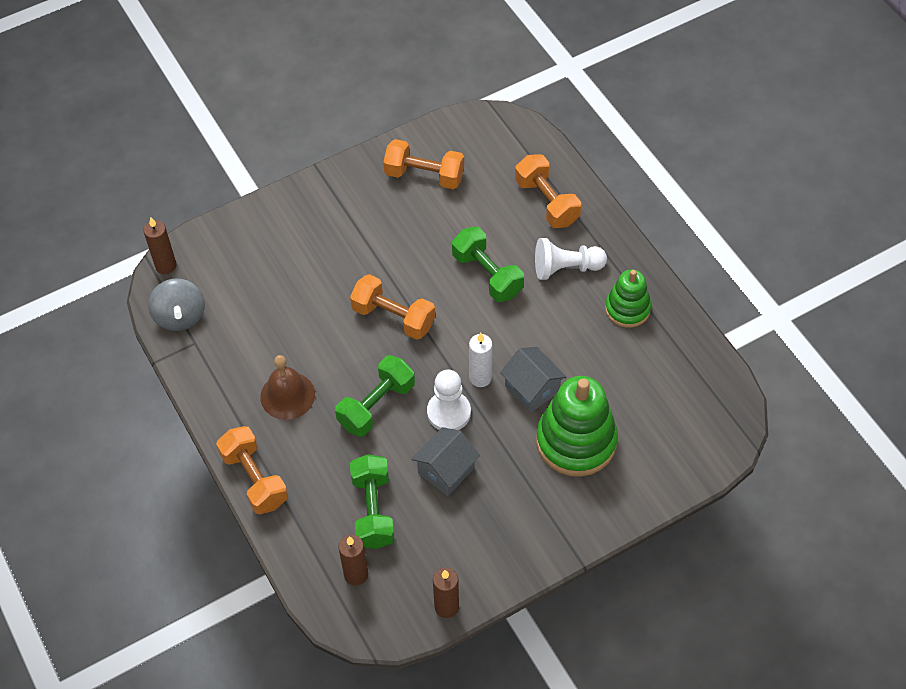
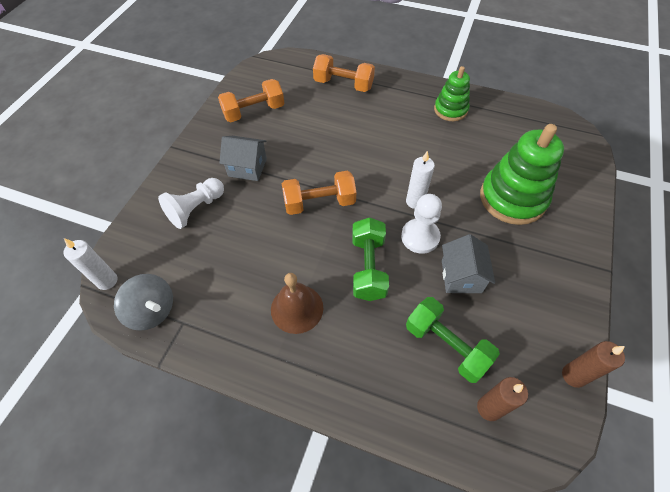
camera: 40 degrees left, 0 degrees up
(166, 266) = (107, 281): brown candle -> white candle
(254, 479) = (334, 396): orange dumbbell -> none
(487, 275) = (352, 141): green dumbbell -> none
(532, 389) = (452, 186): grey house -> grey house (247, 167)
(566, 268) = (393, 110): white pawn -> white pawn (196, 209)

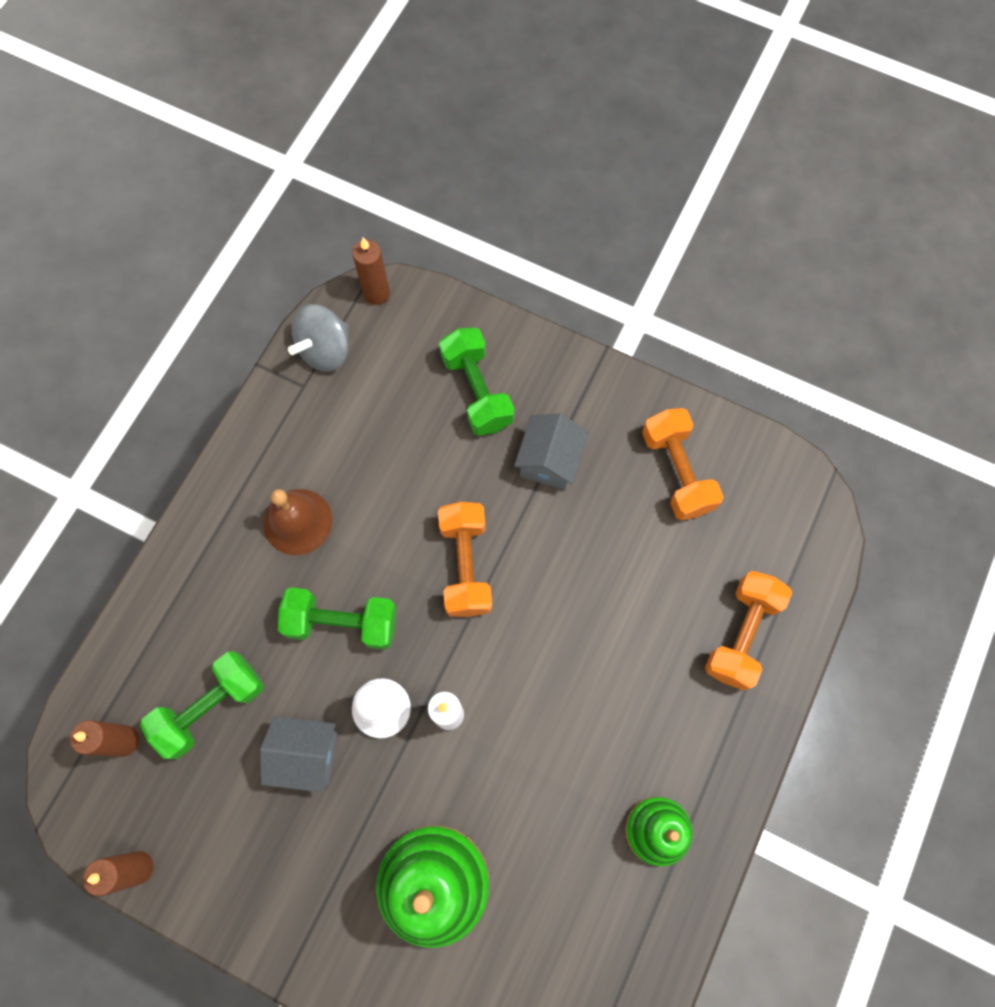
camera: 95 degrees right, 15 degrees up
(107, 281) = (376, 293): white candle -> brown candle
(196, 209) = (477, 391): white pawn -> green dumbbell

